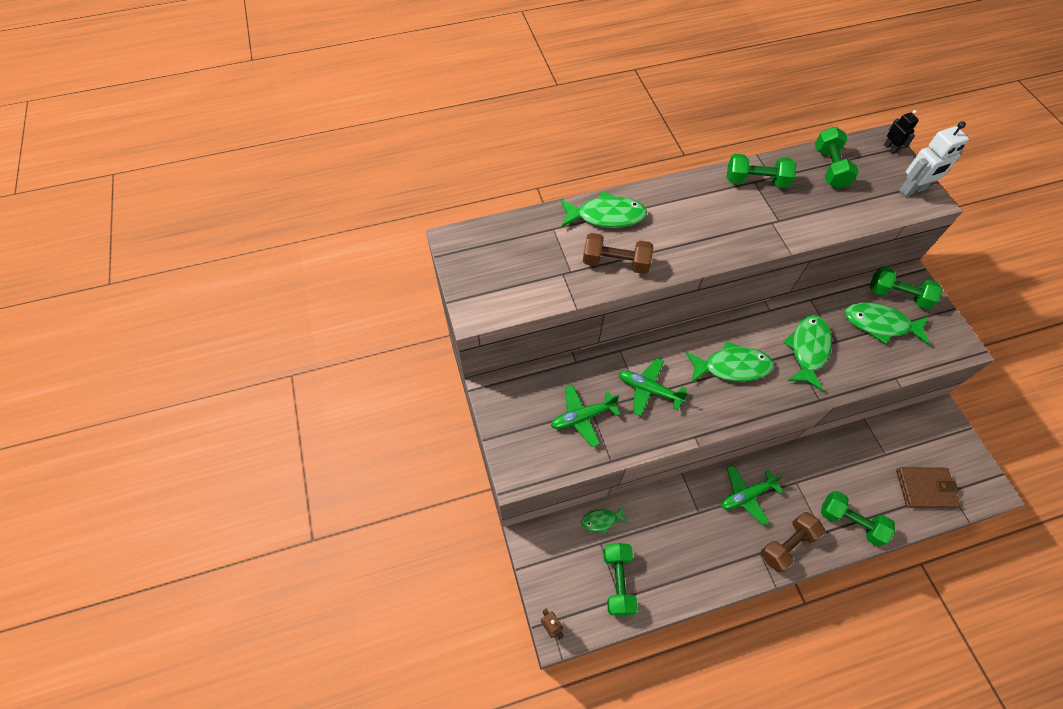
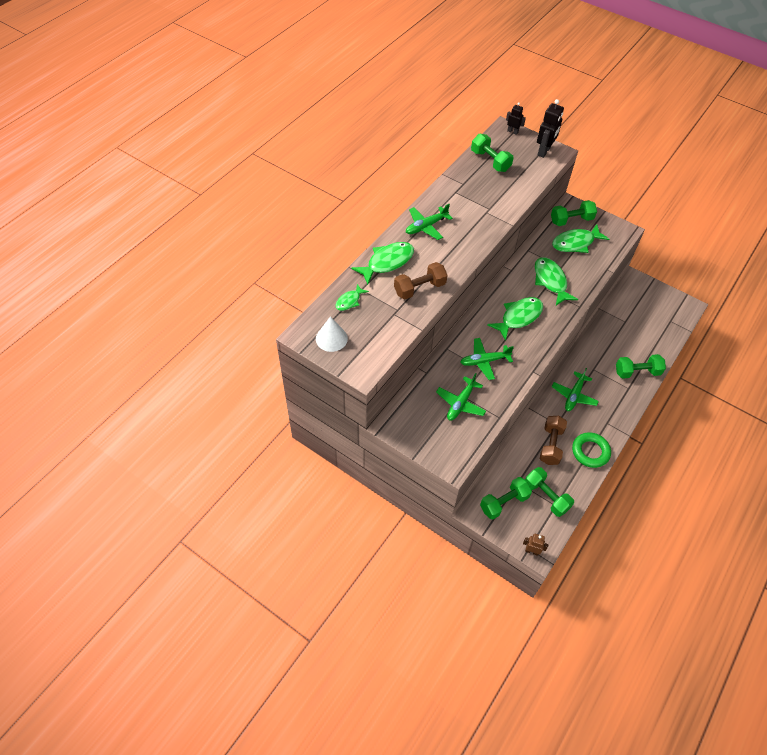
camera: 40 degrees left, 5 degrees down
(476, 260) = (331, 338): none -> white cone
(601, 520) = (507, 468): green fish -> green fish (349, 301)
(684, 201) = (426, 226): none -> green plane
(711, 570) = (590, 452): none -> green ring
(756, 181) = (456, 191): green dumbbell -> green dumbbell (504, 502)
(787, 544) = (616, 408): brown dumbbell -> brown dumbbell (551, 445)
(912, 190) = (544, 151): white robot -> black robot
(925, 488) = (658, 327): brown wallet -> none

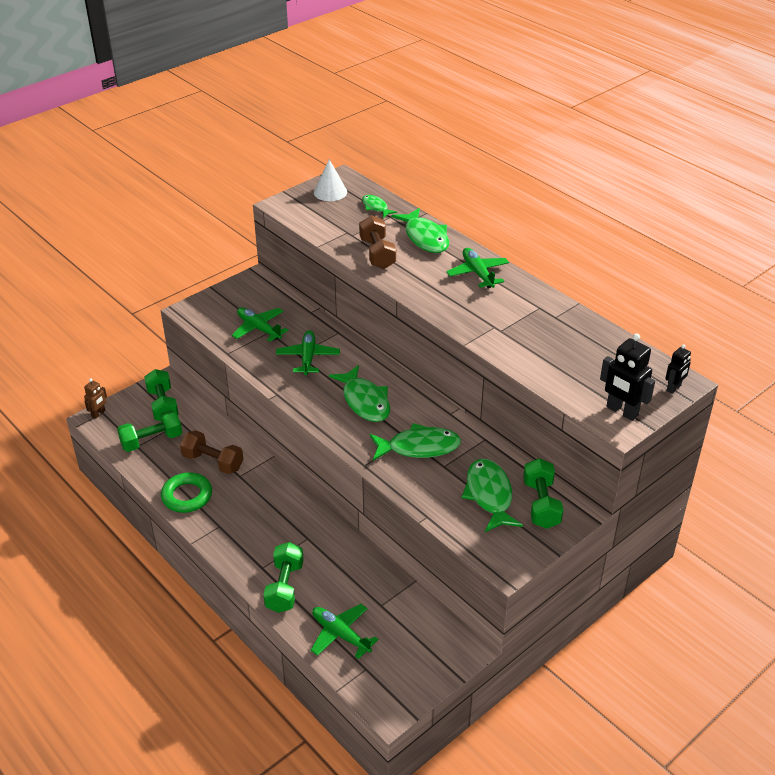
camera: 105 degrees right, 15 degrees down
(490, 161) = (602, 351): green dumbbell -> none
(574, 395) = (273, 504): green plane -> green plane (340, 634)

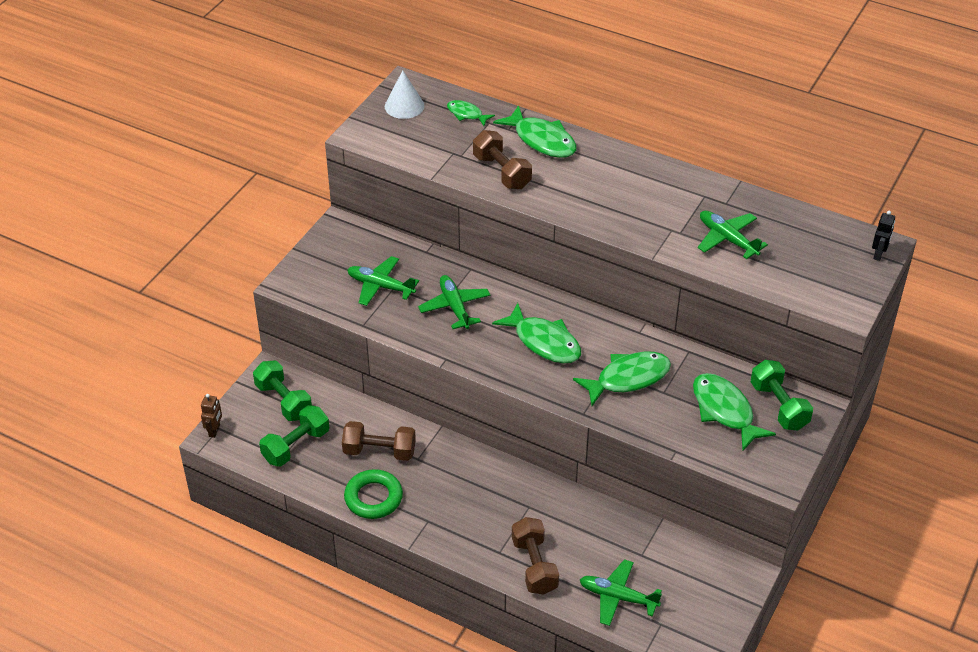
camera: 20 degrees left, 5 degrees up
(284, 587) = (534, 565): green dumbbell -> brown dumbbell
(478, 273) = (621, 170): green plane -> green plane (727, 239)
(621, 411) = (843, 292): black robot -> none

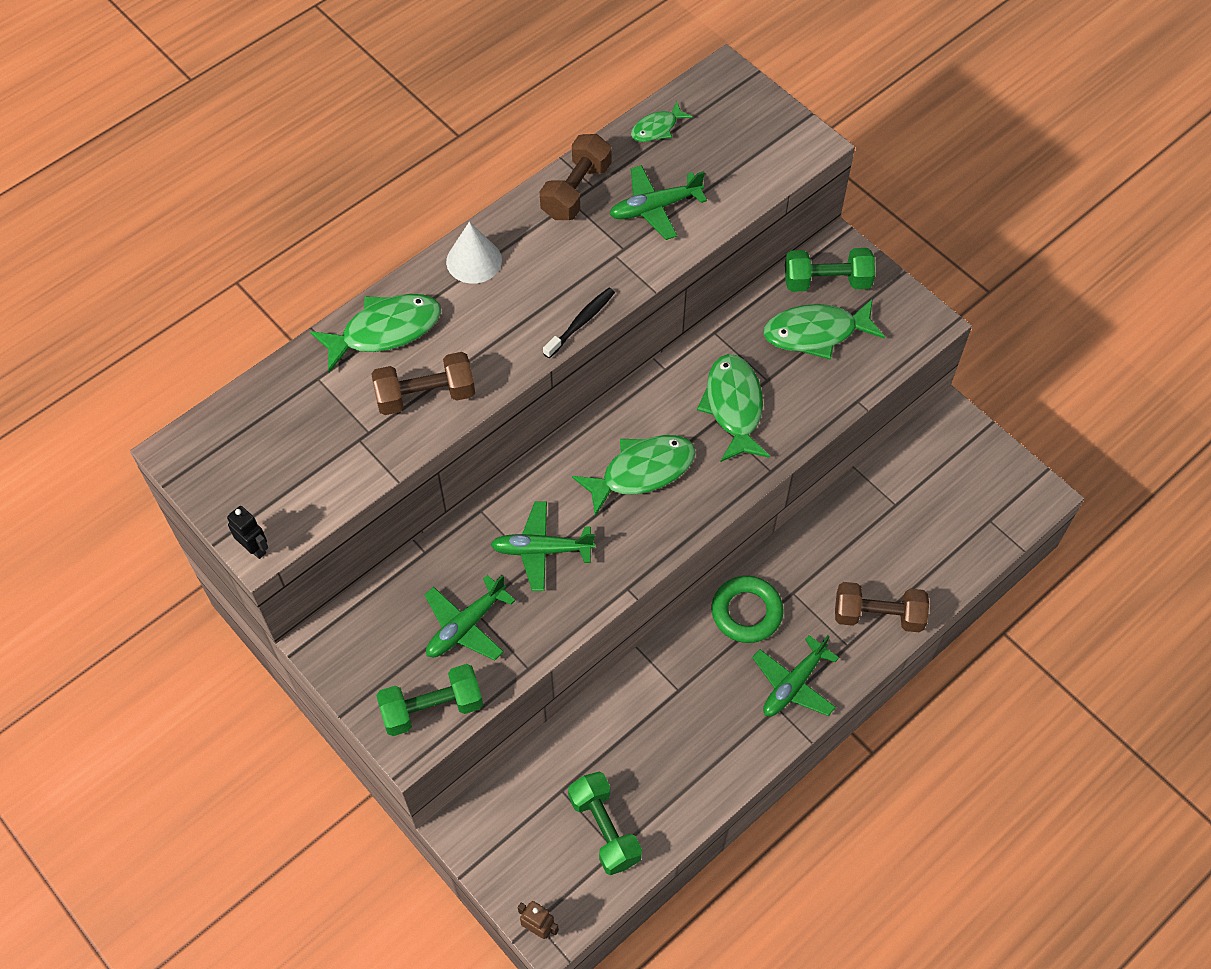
camera: 70 degrees left, 15 degrees up
(284, 401) = (521, 824): green dumbbell -> green dumbbell (432, 708)
(373, 498) = (722, 759): green ring -> green ring (746, 612)
(379, 451) = (651, 730): brown dumbbell -> brown dumbbell (576, 191)
(404, 106) = (228, 468): white cone -> white cone (474, 260)
(466, 114) = (287, 398): green fish -> green fish (657, 128)
(603, 228) = (581, 322): none -> black toothbrush
(617, 597) = (944, 548): green plane -> green plane (793, 684)
(878, 254) = (737, 84): black robot -> black robot (254, 548)

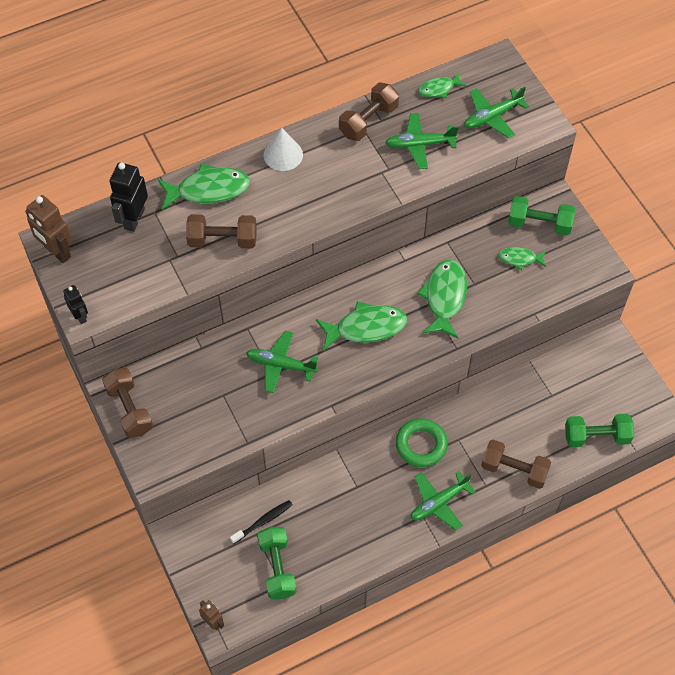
camera: 15 degrees right, 0 degrees up
(194, 465) = (57, 252): none -> brown robot
(291, 394) = (134, 219): none -> black robot
(349, 662) = (129, 409): none -> brown dumbbell
(432, 708) = (175, 453): green dumbbell -> green dumbbell (596, 436)
(465, 626) = (214, 404): green plane -> green plane (492, 117)
(581, 322) = (343, 213): black toothbrush -> black toothbrush (263, 521)
(816, 333) = (520, 259): green fish -> green fish, size x0.55

